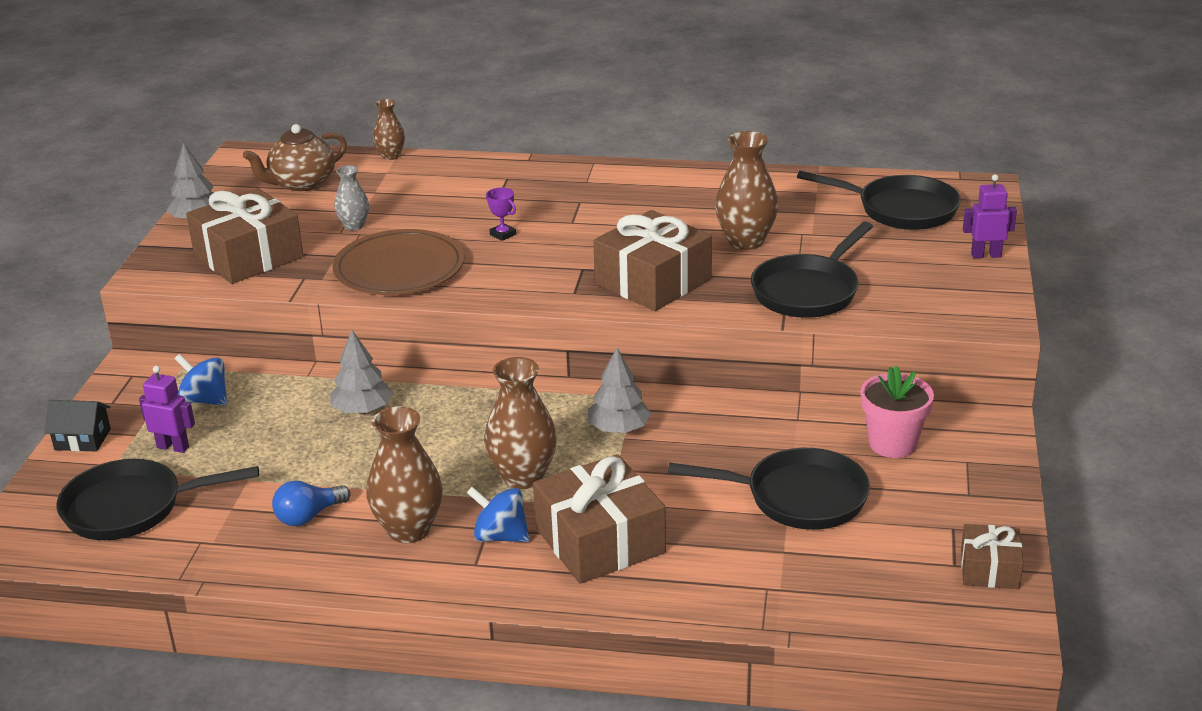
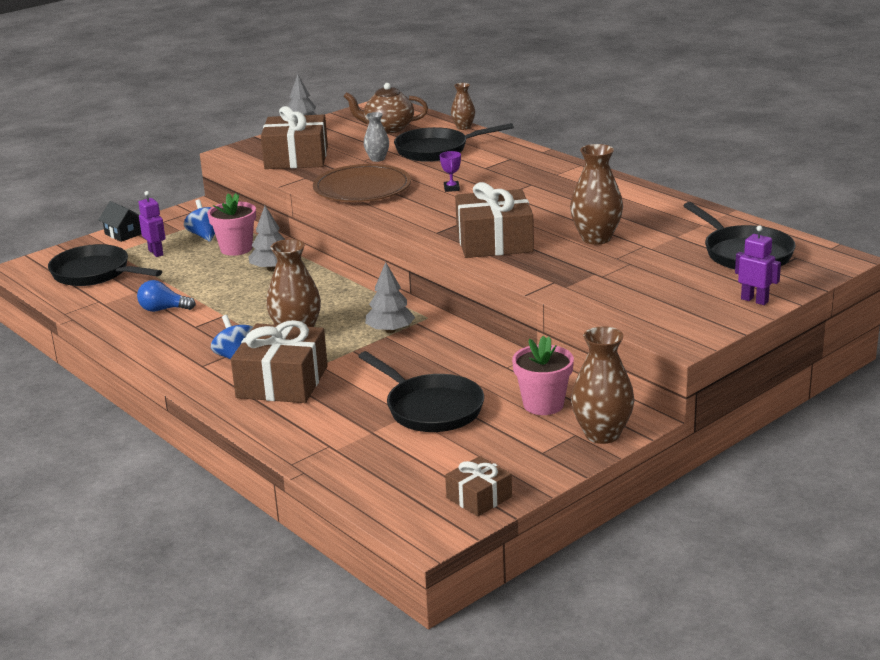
camera: 40 degrees right, 5 degrees down
(274, 402) = (236, 249): none -> pink flower pot
(409, 530) = (198, 335): brown vase -> brown vase (602, 434)
(808, 291) = (583, 279): black pan -> black pan (436, 150)

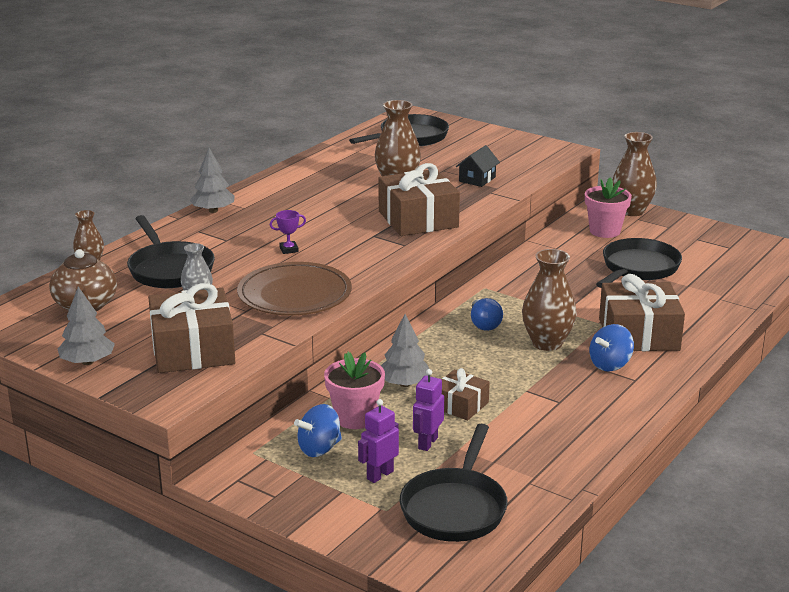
camera: 105 degrees left, 0 degrees up
(123, 234) = (323, 519): black house -> black house (477, 179)
(163, 309) = (531, 430): blue light bulb -> blue light bulb (484, 324)
(390, 330) = (518, 300): grey tree -> grey tree (213, 211)
(479, 497) = (739, 240): brown gift -> brown gift (460, 405)
(754, 300) = (490, 134): purple robot -> purple robot (427, 443)

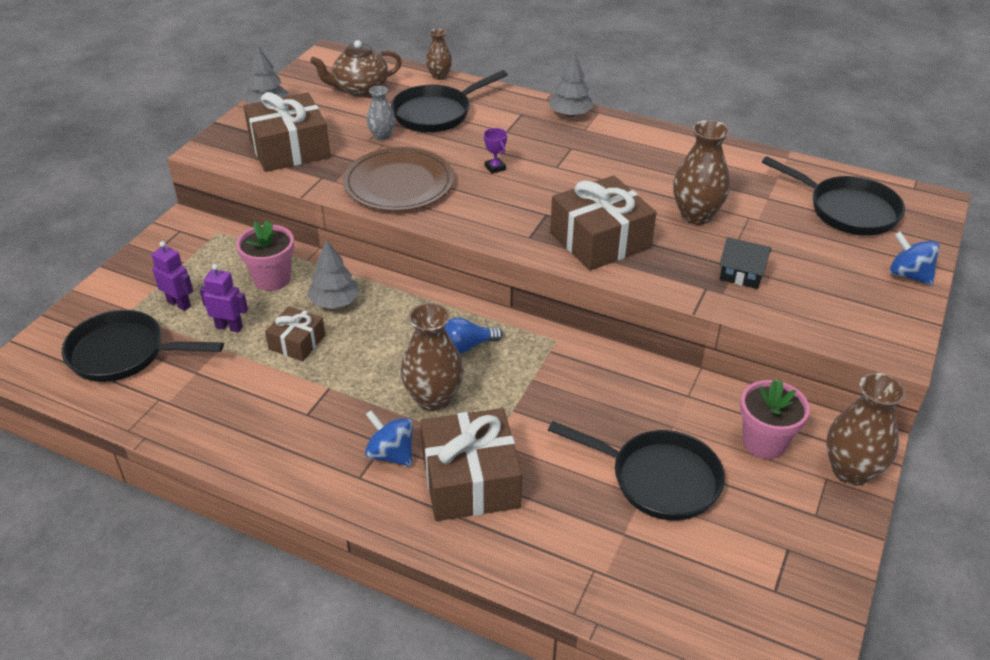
camera: 80 degrees right, 15 degrees up
(319, 449) = (222, 265): blue spinning top -> blue spinning top (908, 275)

